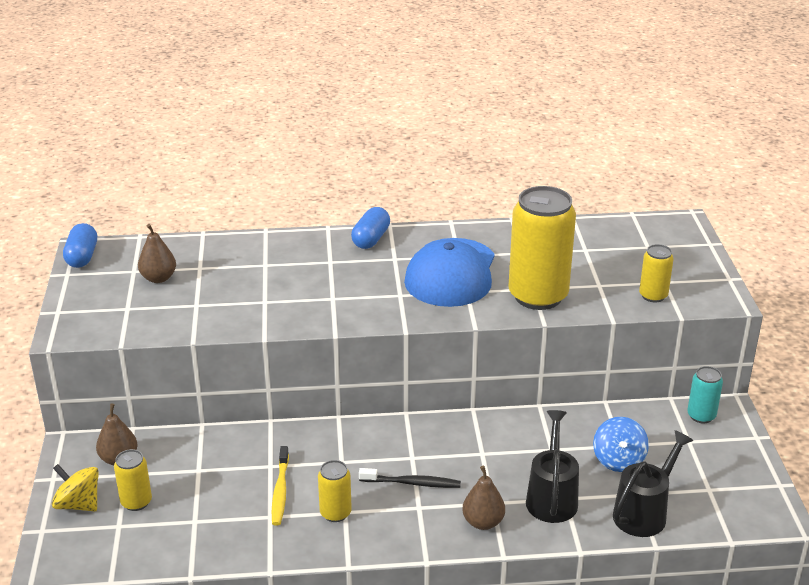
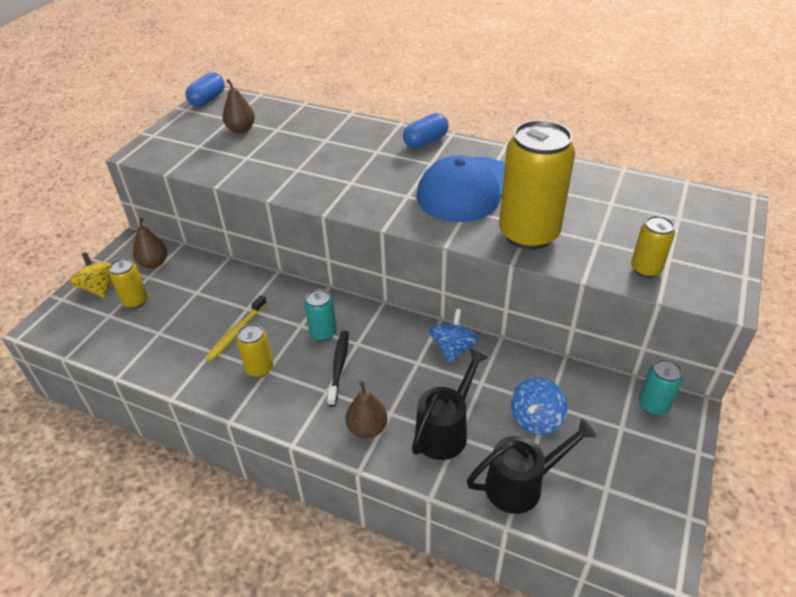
camera: 30 degrees right, 10 degrees up
(371, 460) = (323, 333): none -> turquoise can
(412, 483) = (339, 366): black toothbrush -> black toothbrush turned 120 degrees counterclockwise
(505, 430) = (453, 348): none -> blue spinning top

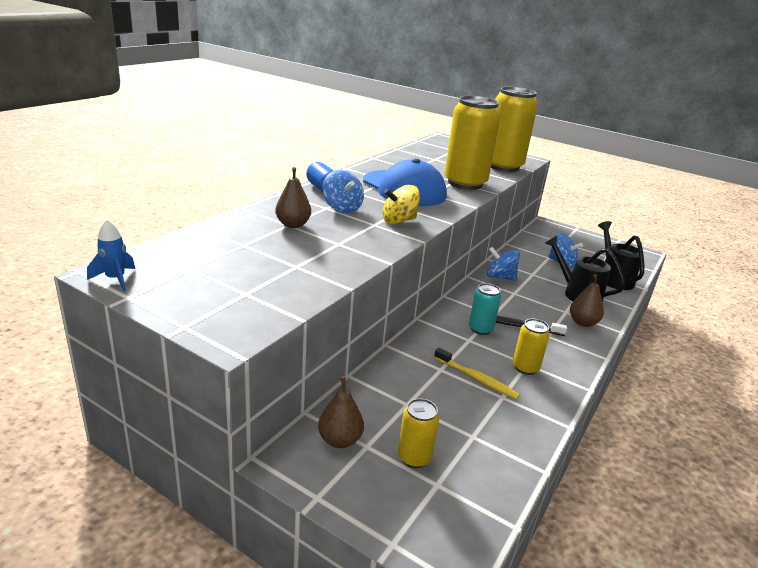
camera: 85 degrees left, 15 degrees down
(100, 288) = (378, 497): yellow spinning top -> yellow spinning top (399, 221)
(207, 99) = (115, 279): blue capsule -> blue rocket
(241, 129) = (226, 264): brown pear -> brown pear (293, 225)
(382, 159) = (342, 207): none -> blue spinning top
(645, 269) = (503, 166): yellow can -> yellow can, size x2.09
(653, 405) = (545, 231): turquoise can -> none

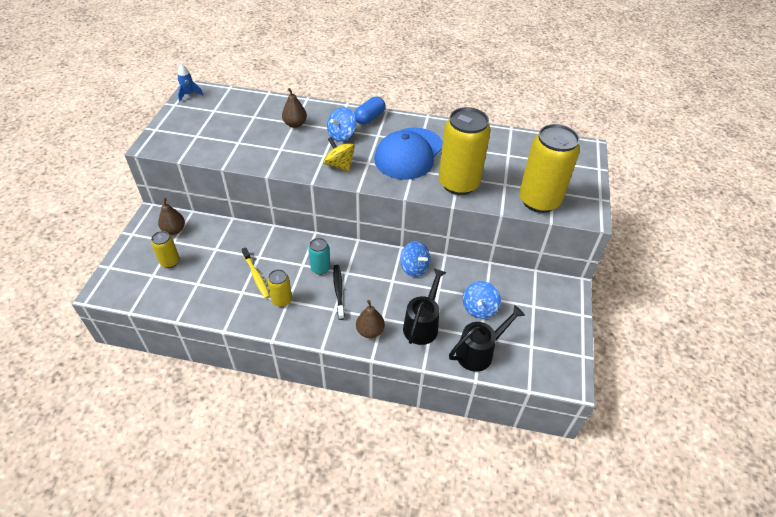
camera: 70 degrees right, 20 degrees up
(477, 378) = (256, 276): yellow toothbrush -> yellow toothbrush turned 45 degrees counterclockwise
(500, 277) = (414, 268): blue spinning top -> blue spinning top turned 135 degrees clockwise

